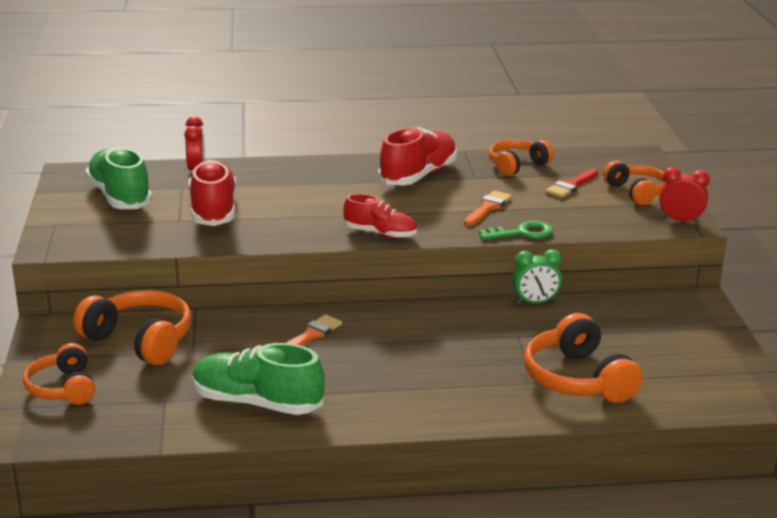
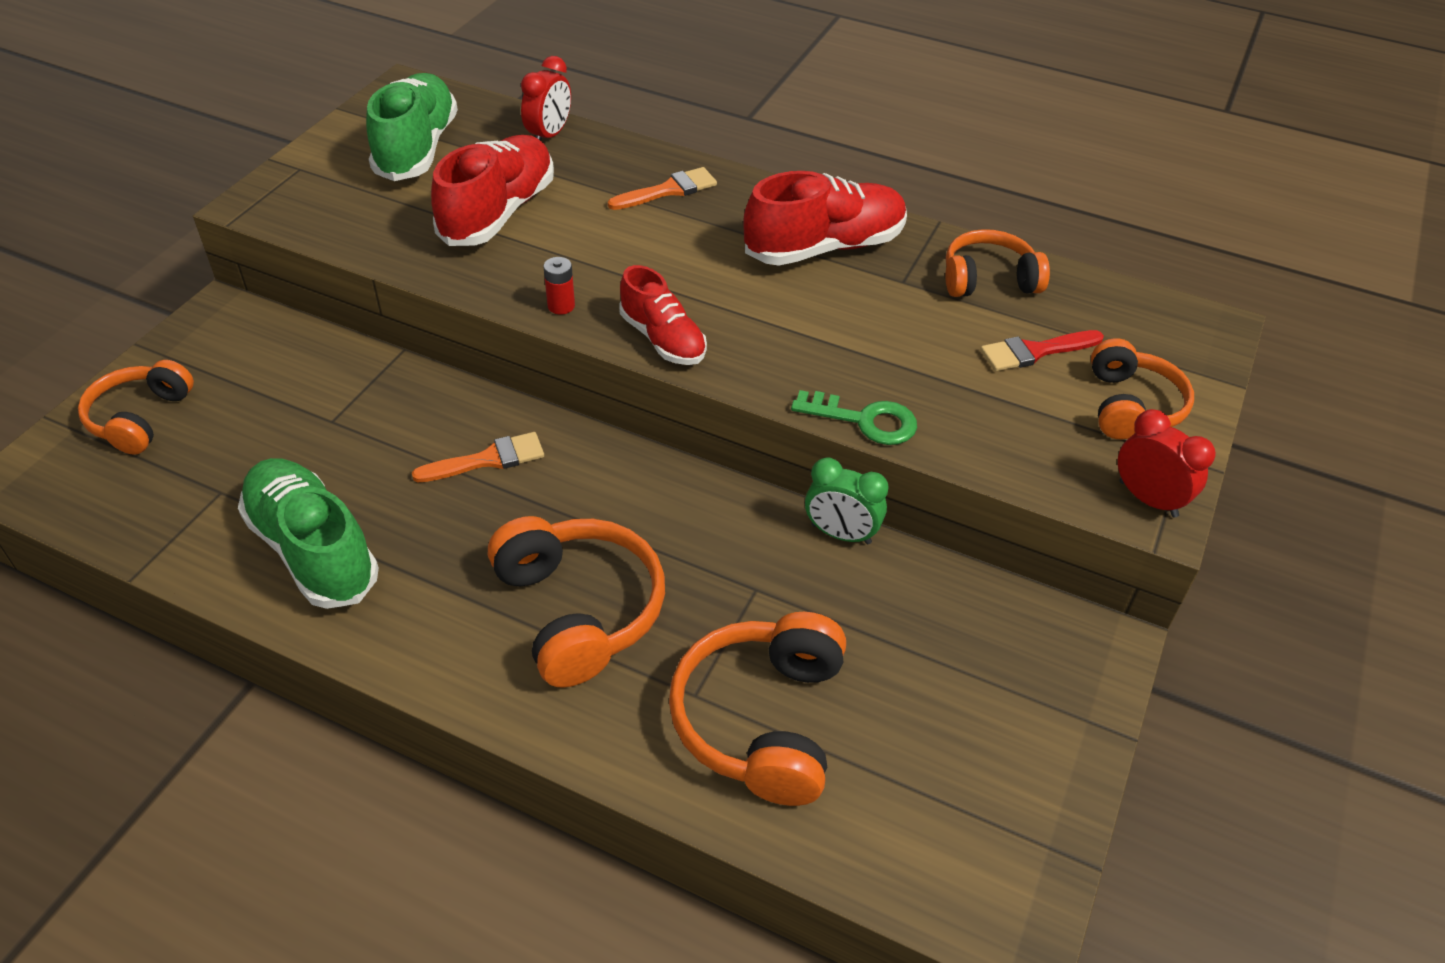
camera: 30 degrees right, 20 degrees up
(140, 340) = (292, 377): orange headphones -> orange headphones (579, 610)
(306, 237) = (561, 306): none -> red battery
(488, 208) = (863, 348): orange brush -> orange brush (669, 190)

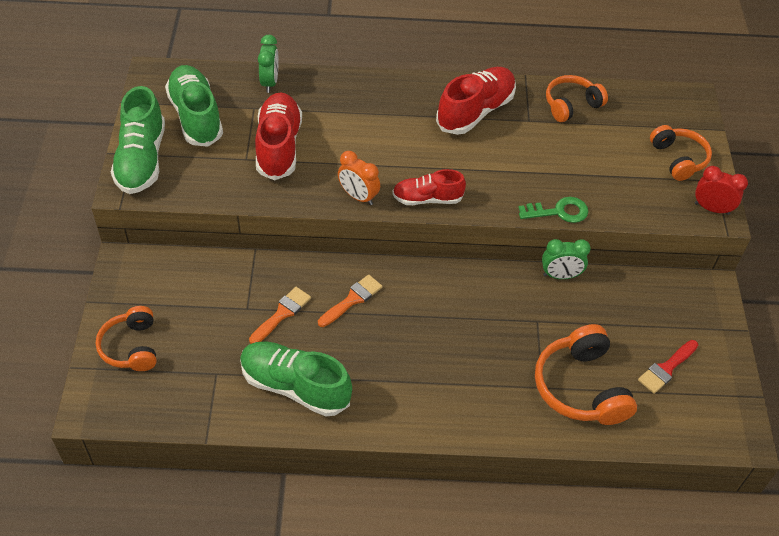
camera: 25 degrees left, 5 degrees up
(304, 178) = (141, 160): none -> green shoe
(549, 135) = (270, 82): red clock -> green clock
(561, 306) = (358, 196): red battery -> orange clock
(579, 610) = (458, 366): orange headphones -> none
(663, 339) = (427, 199): red shoe -> red shoe turned 150 degrees clockwise
(669, 190) = (366, 100): orange brush -> orange brush (282, 314)
(1035, 351) = (617, 142): red brush -> red brush (666, 368)

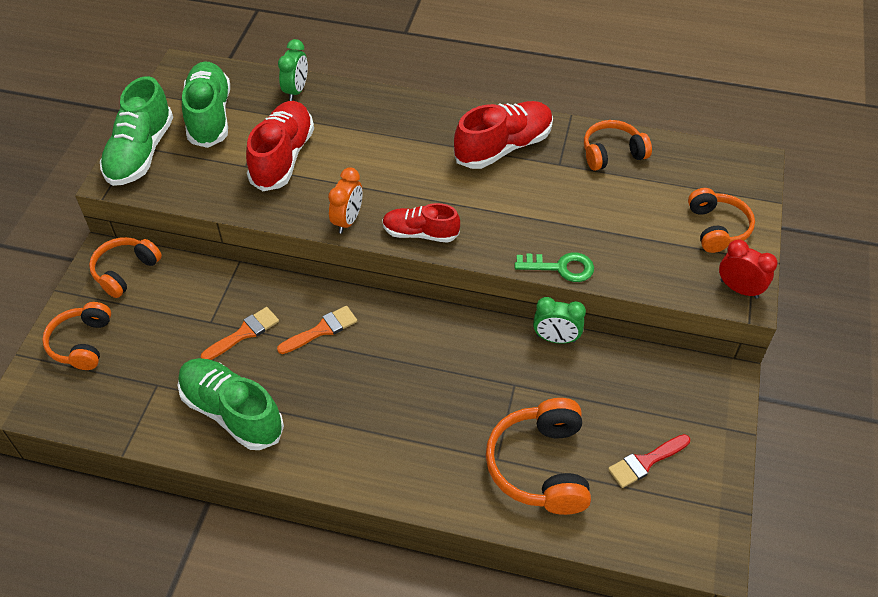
camera: 15 degrees right, 0 degrees up
(149, 274) = (125, 271): none -> orange headphones
(358, 196) = (347, 220): orange clock -> orange clock turned 120 degrees counterclockwise

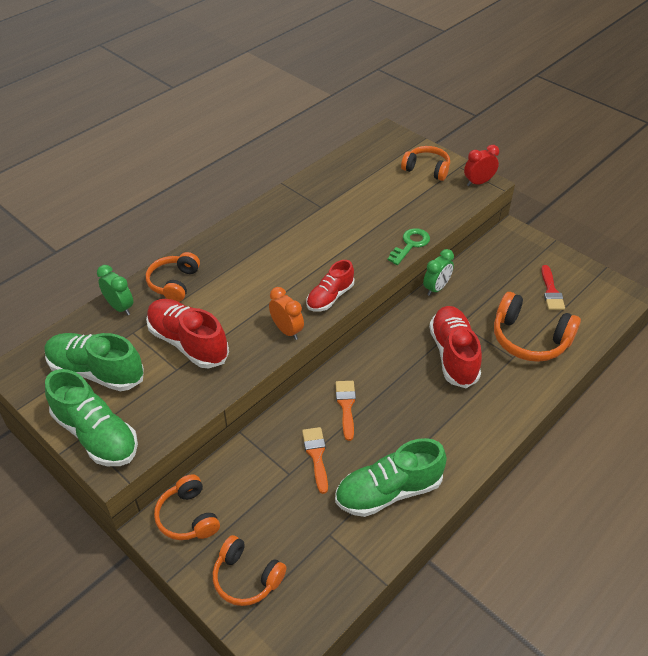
camera: 60 degrees left, 5 degrees down
(503, 147) = (283, 225): red shoe -> red shoe (453, 355)
(612, 153) = (331, 181): orange headphones -> orange headphones (174, 283)

